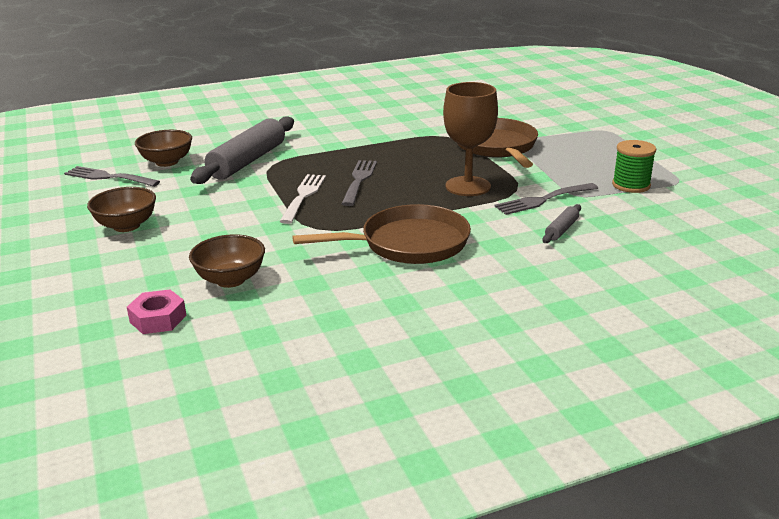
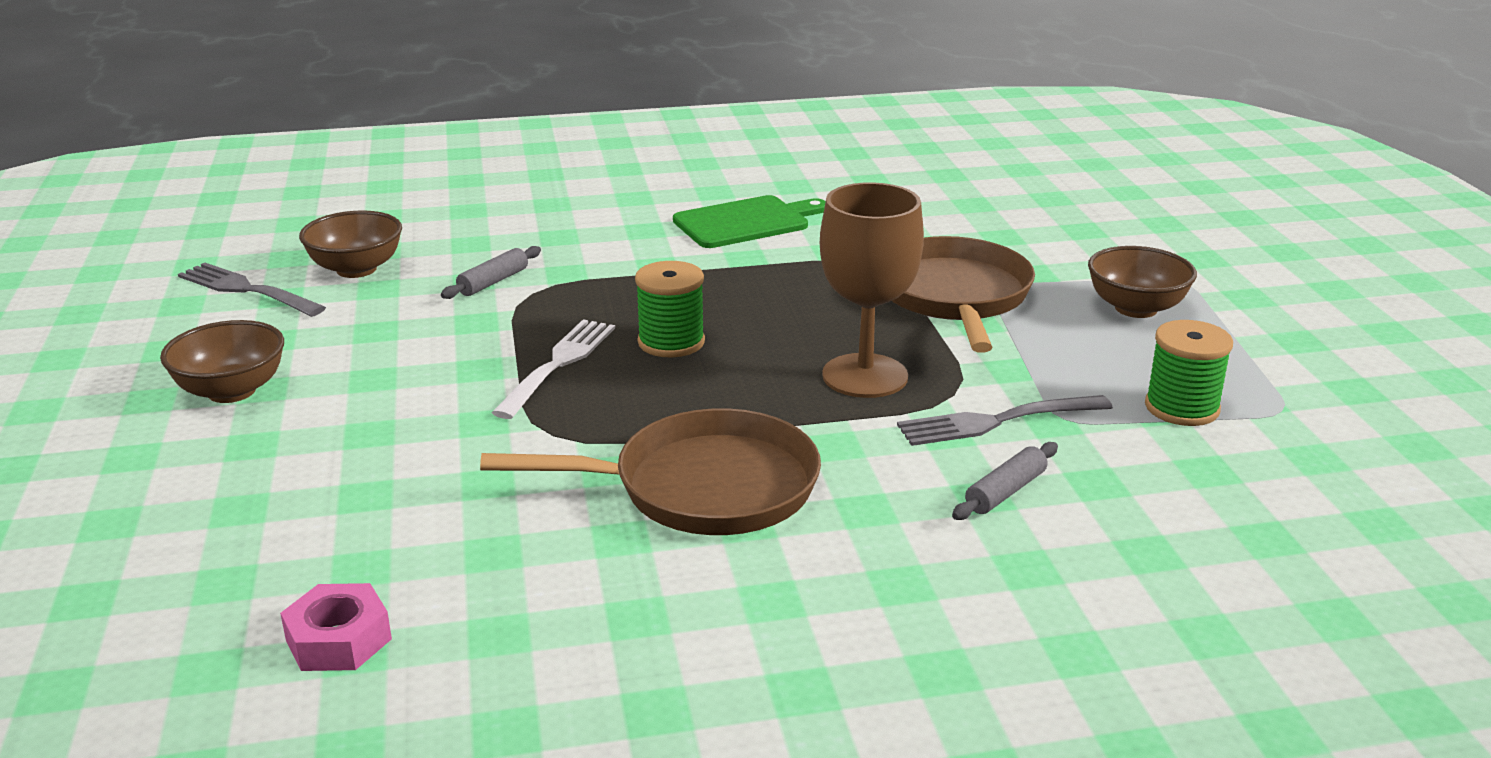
camera: 10 degrees right, 0 degrees up
(158, 319) = (197, 590): pink nut -> pink nut (338, 640)
(230, 279) = (356, 524): brown bowl -> brown bowl (1136, 308)
(248, 161) = (493, 282): grey rolling pin -> grey rolling pin, size x0.44
(359, 180) = (671, 342): grey fork -> green spool
(372, 122) = (746, 222): none -> green cutting board

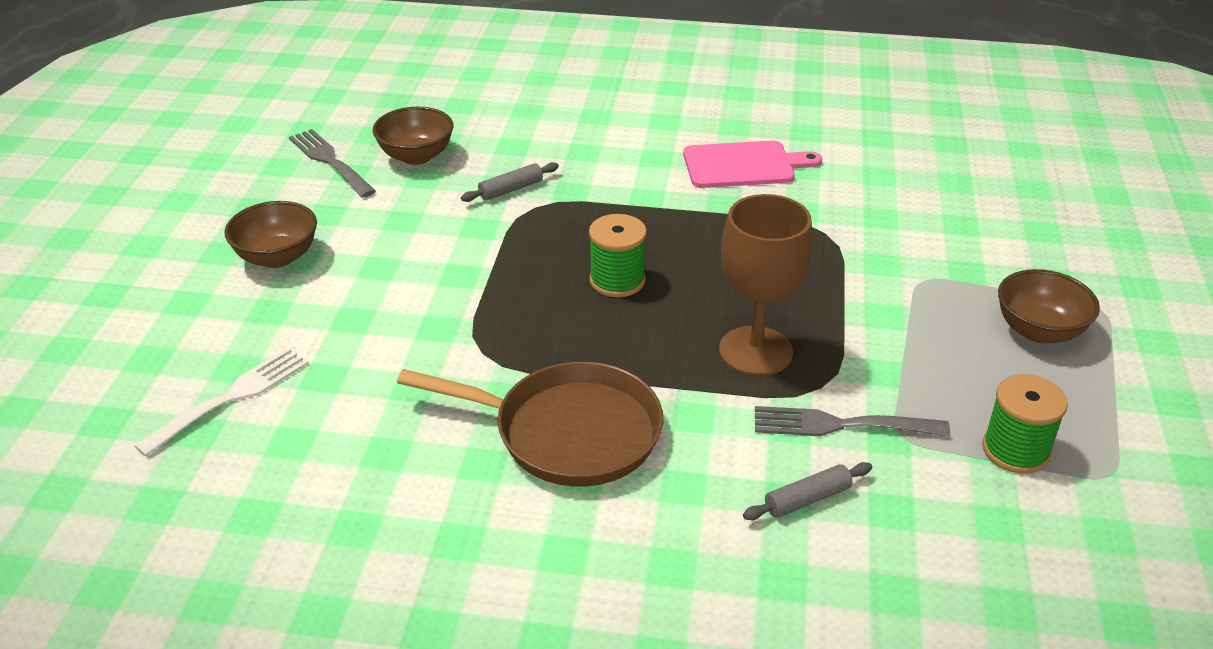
camera: 20 degrees right, 10 degrees up
(338, 640) = (247, 502): pink nut -> none
(558, 364) = (519, 284): white fork -> white fork (231, 398)
(746, 222) = (743, 165): green cutting board -> pink cutting board
(954, 296) = (879, 283): brown pan -> none

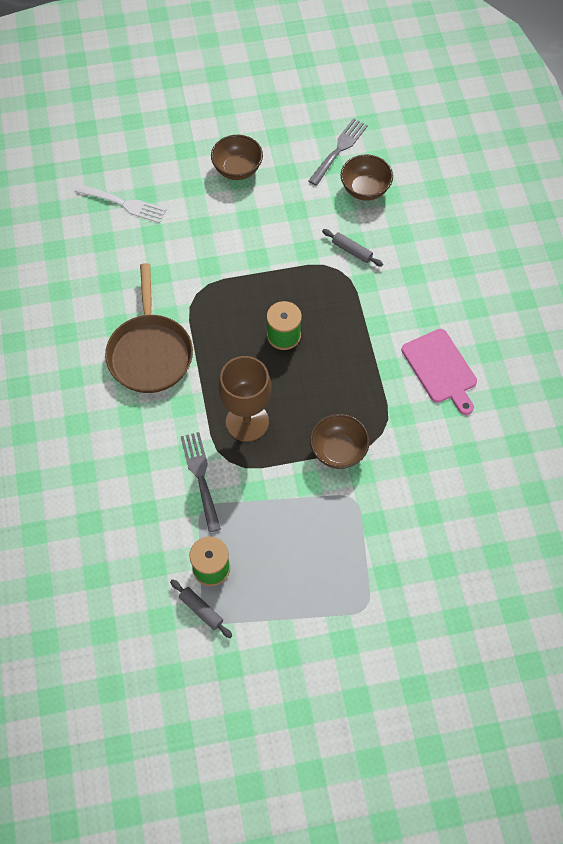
camera: 70 degrees right, 25 degrees up
(807, 499) = (139, 472): grey rolling pin -> grey rolling pin (201, 610)
(1039, 331) = (326, 571): brown bowl -> brown bowl (338, 450)

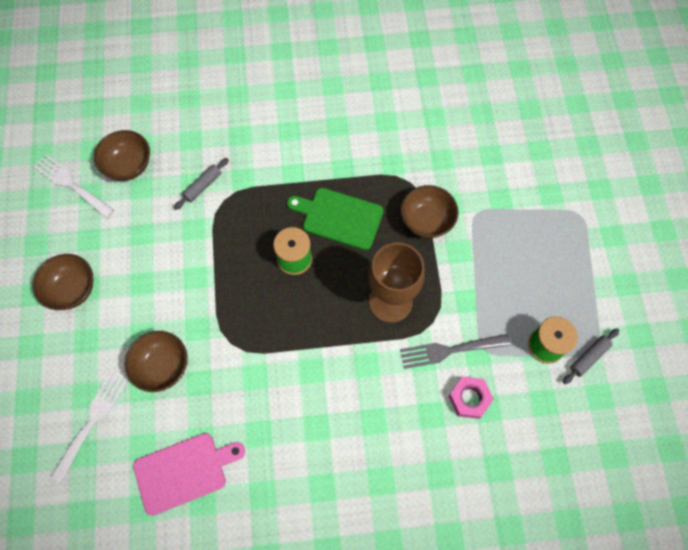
camera: 85 degrees left, 5 degrees up
(150, 353) = (299, 396): brown pan -> none
(154, 496) = (469, 398): none -> pink nut
(172, 245) = (162, 366): none -> brown bowl
(332, 370) = (339, 217): none -> green cutting board
(339, 149) = (71, 184): grey fork -> white fork
(440, 369) = (347, 126): pink cutting board -> pink cutting board (184, 471)

